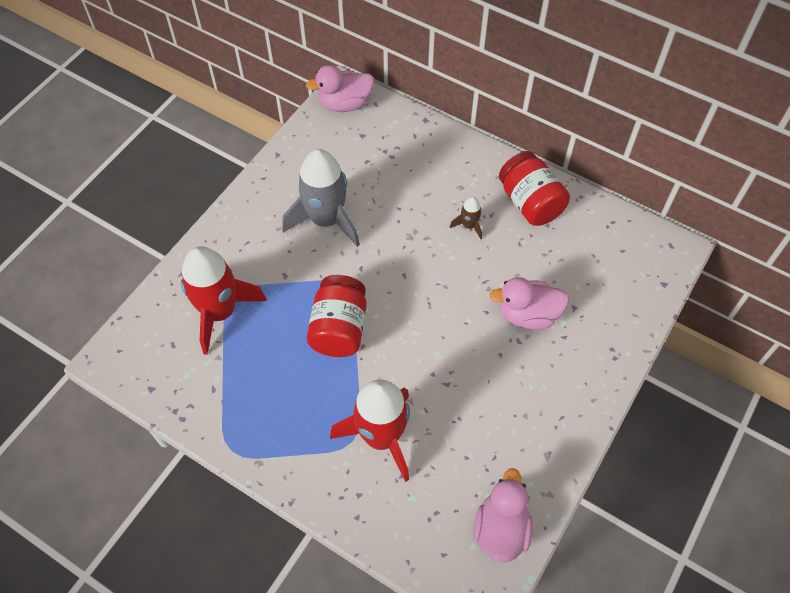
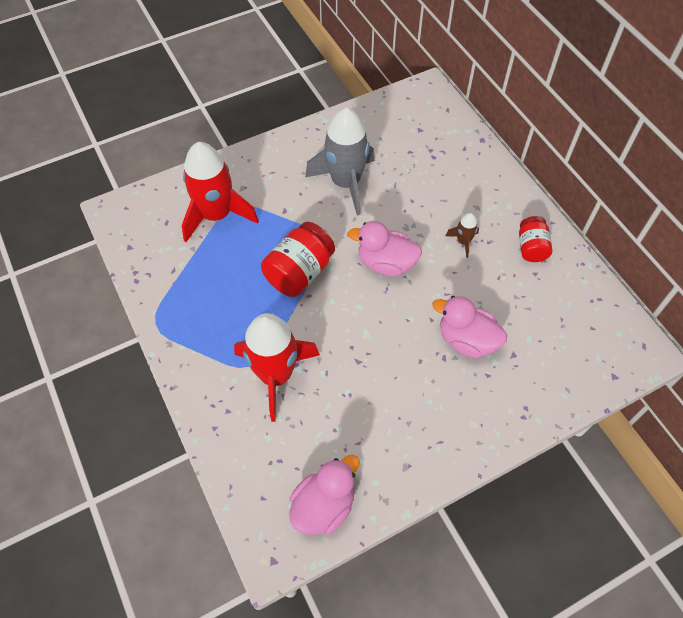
camera: 30 degrees right, 0 degrees up
(344, 104) = (421, 99): pink duck -> pink duck (386, 263)
(530, 203) = (531, 248): red jar -> red jar, size x0.61

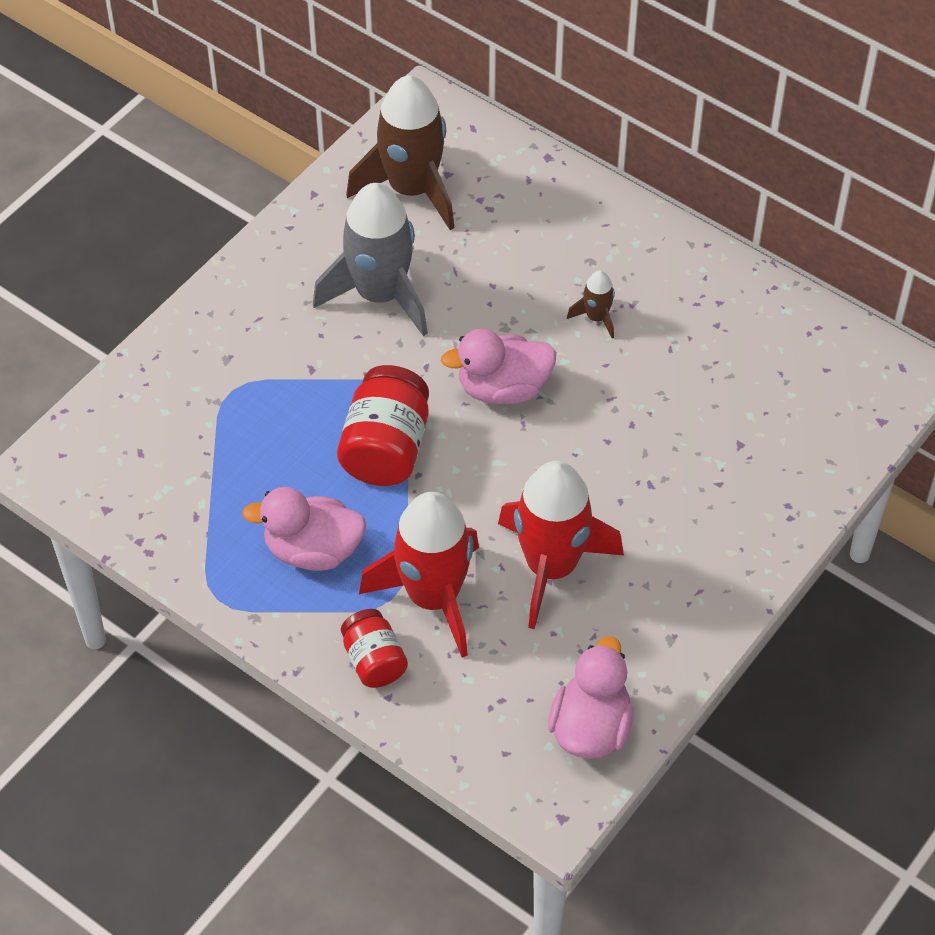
camera: 25 degrees left, 5 degrees down
(217, 215) = (212, 413): red rocket -> red rocket (551, 567)
(395, 131) = (412, 189): none -> brown rocket
(466, 340) = (668, 449): pink duck -> pink duck (313, 550)
(531, 248) = (694, 291): red jar -> red jar (374, 661)

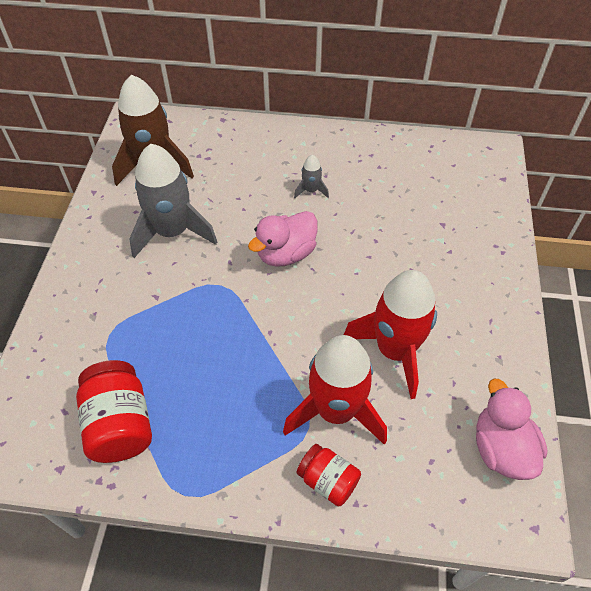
camera: 30 degrees left, 0 degrees up
(313, 550) = (233, 420): pink duck -> none
(385, 448) = (237, 325): red jar -> red jar (120, 424)
(596, 317) = (311, 190): brown rocket -> grey rocket

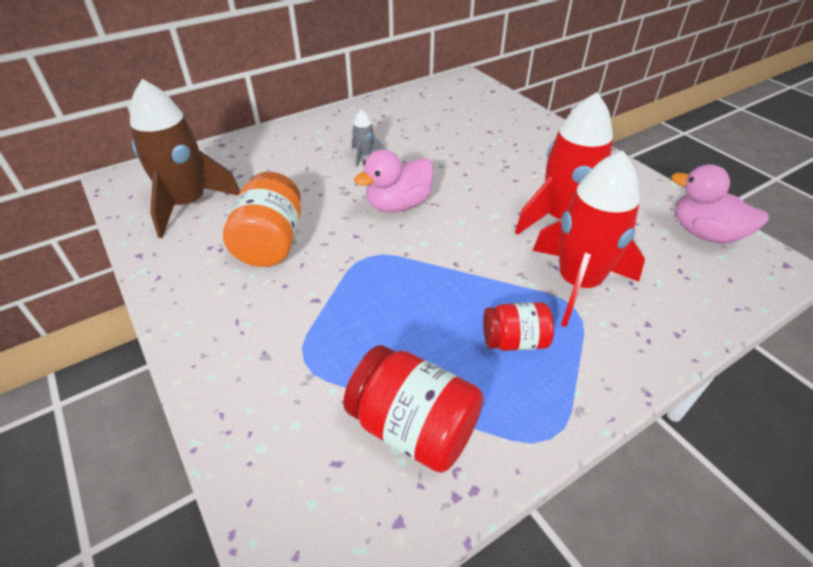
camera: 40 degrees left, 10 degrees down
(172, 232) = (270, 242): grey rocket -> orange jar
(286, 254) = (398, 205): pink duck -> pink duck turned 45 degrees clockwise
(328, 481) = (639, 334): red jar -> red jar (514, 341)

